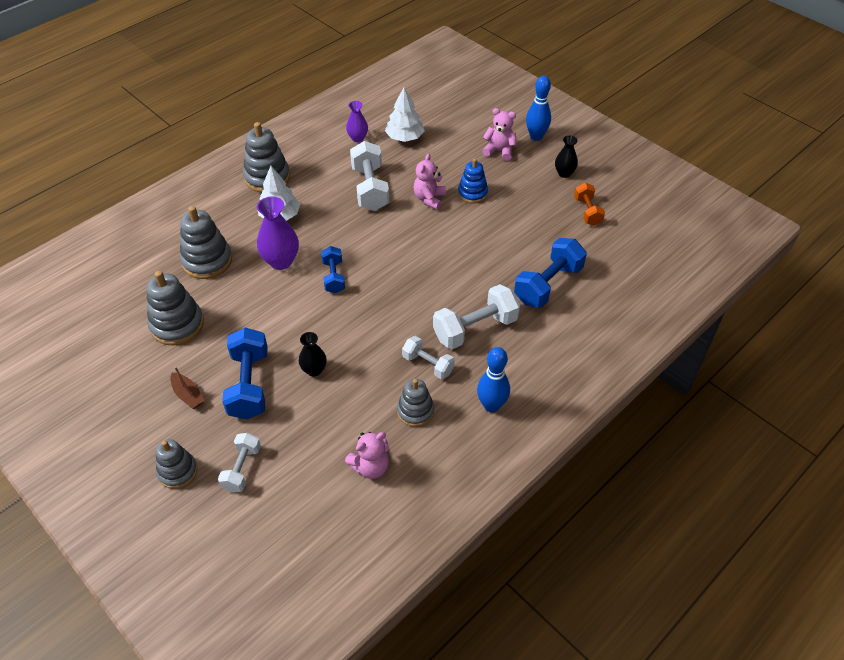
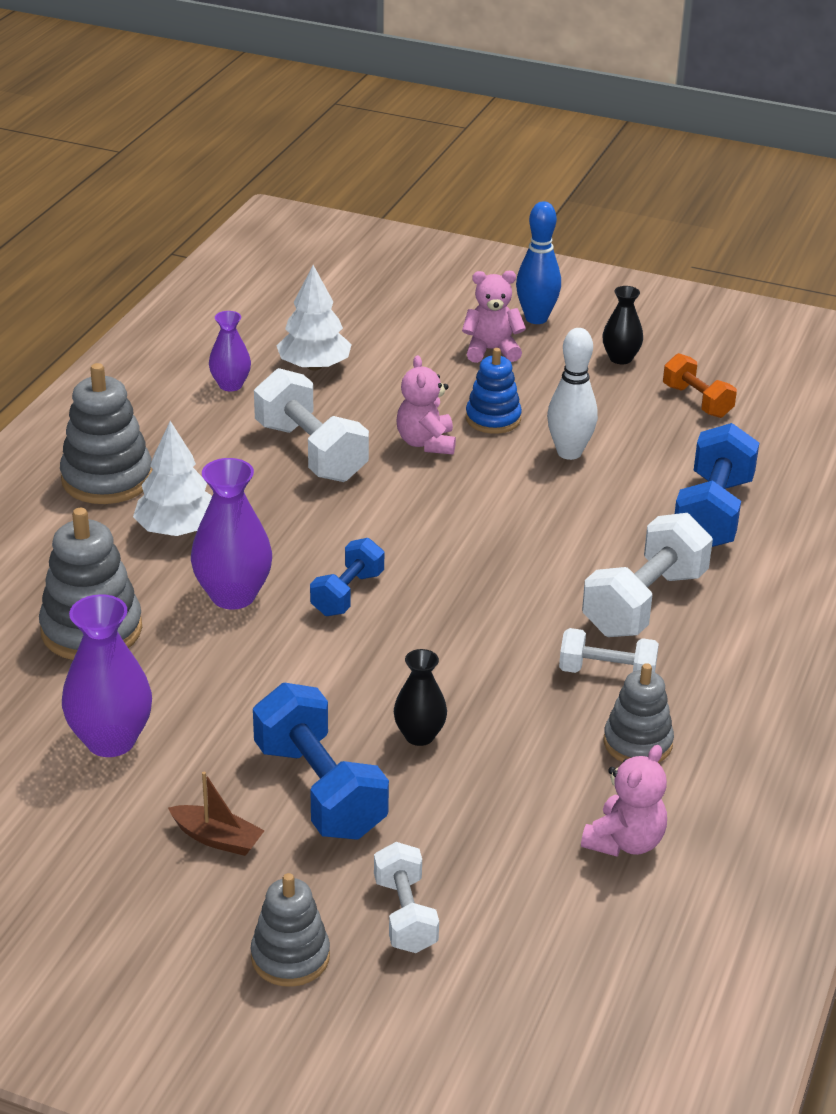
camera: 25 degrees left, 15 degrees down
(177, 325) = (111, 740): grey stacking toy -> purple vase
(333, 277) = (347, 594): blue dumbbell -> blue dumbbell turned 60 degrees clockwise
(491, 405) = (752, 699): blue bowling pin -> none
(498, 225) = (569, 453): none -> white bowling pin

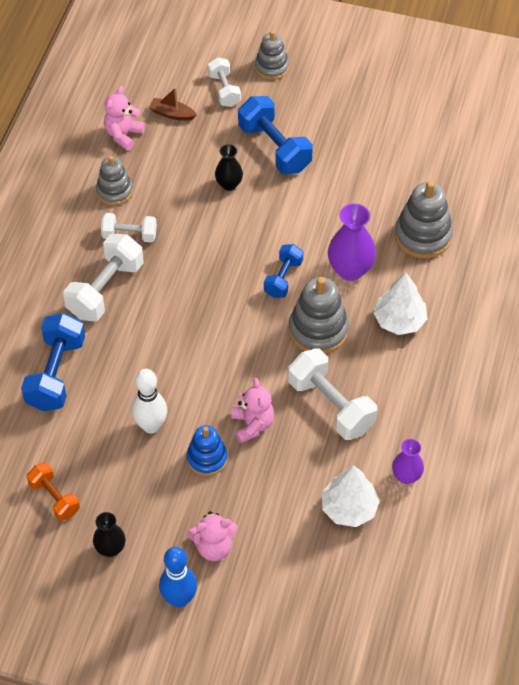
camera: 175 degrees right, 20 degrees up
(107, 479) = (460, 362): grey stacking toy -> grey stacking toy (318, 330)
(111, 740) = (386, 166): purple vase -> none
(217, 838) = (318, 118): brown boat -> brown boat (172, 114)

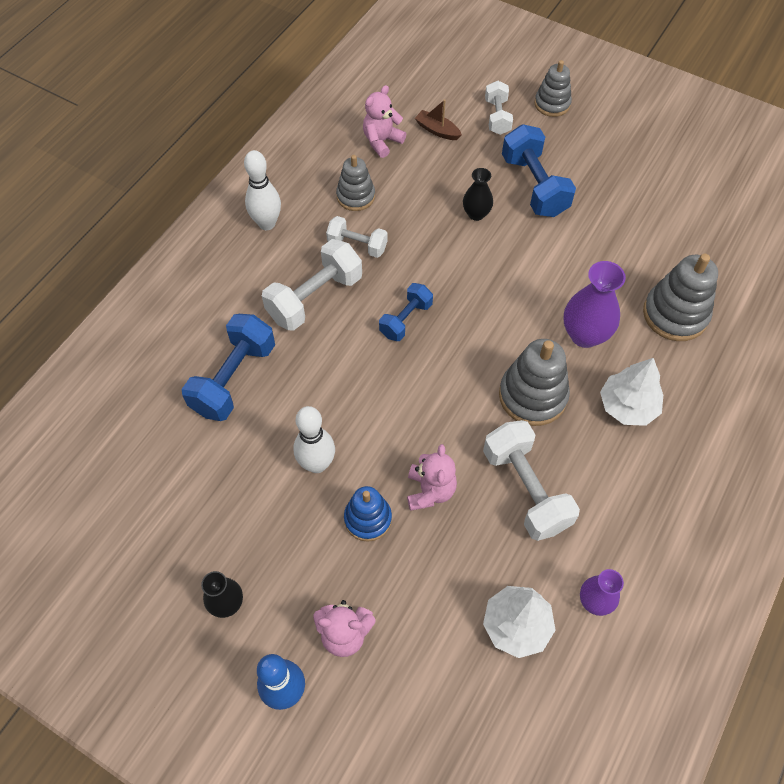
camera: 15 degrees right, 5 degrees up
(40, 233) = (267, 223): none -> white bowling pin
(54, 498) = (185, 524): orange dumbbell -> none
(283, 278) = (508, 328): blue dumbbell -> blue dumbbell (405, 320)

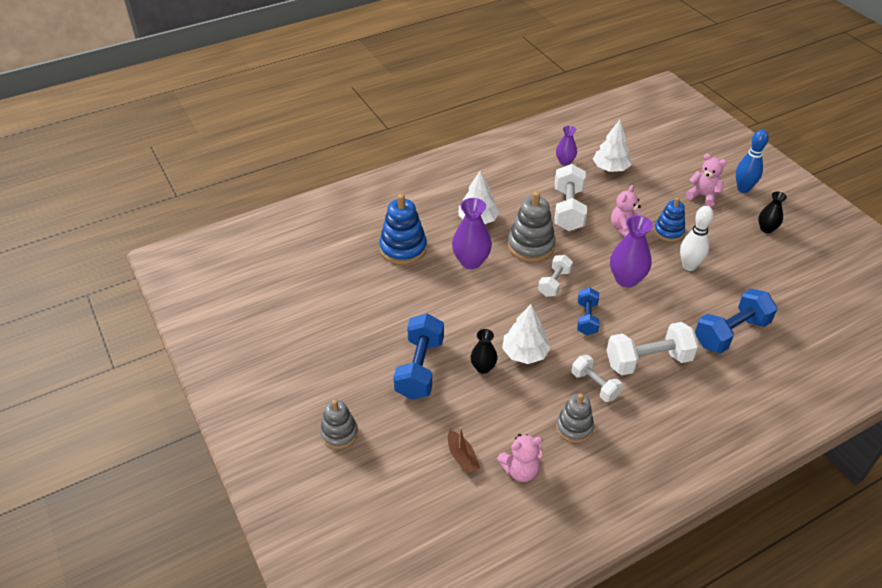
camera: 150 degrees left, 15 degrees down
(267, 223) = (665, 438): white bowling pin -> none
(387, 400) = (626, 279): none -> purple vase
(405, 320) = (586, 318): blue dumbbell -> blue dumbbell turned 60 degrees counterclockwise
(446, 247) = (525, 353): none -> white tree
(497, 117) = (398, 444): white dumbbell -> white dumbbell (554, 283)
(675, 314) = (403, 248): grey stacking toy -> blue stacking toy

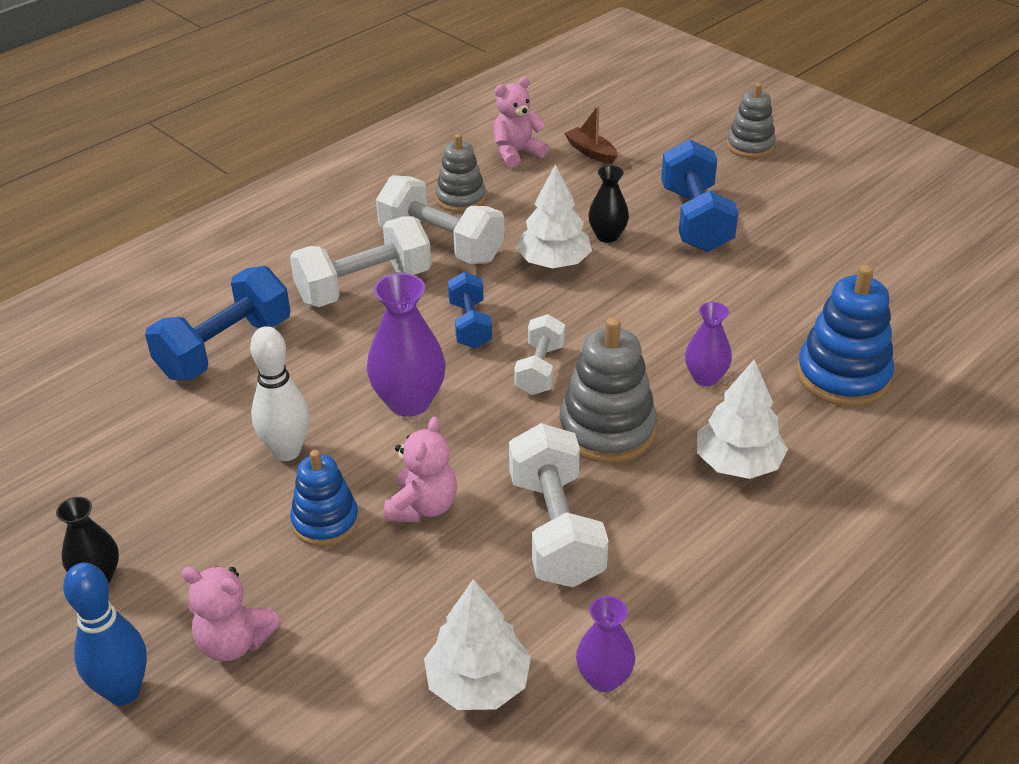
camera: 165 degrees right, 5 degrees down
(471, 261) = (705, 377): purple vase -> purple vase, size x0.61
(594, 385) = (441, 244): white dumbbell -> white dumbbell, size x1.66

